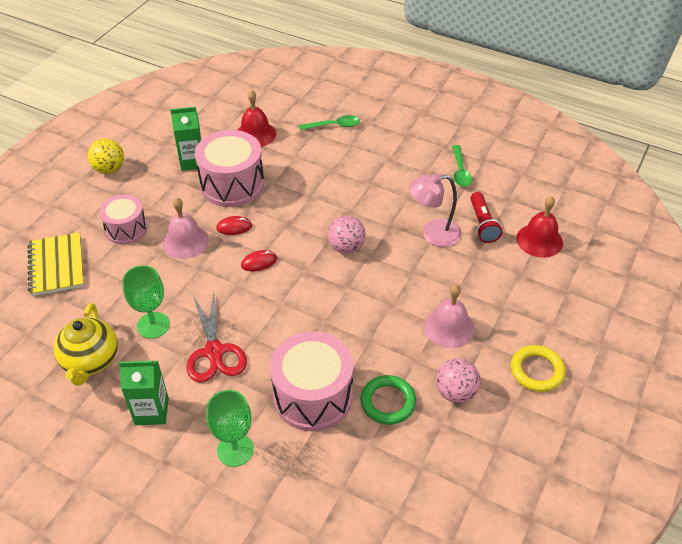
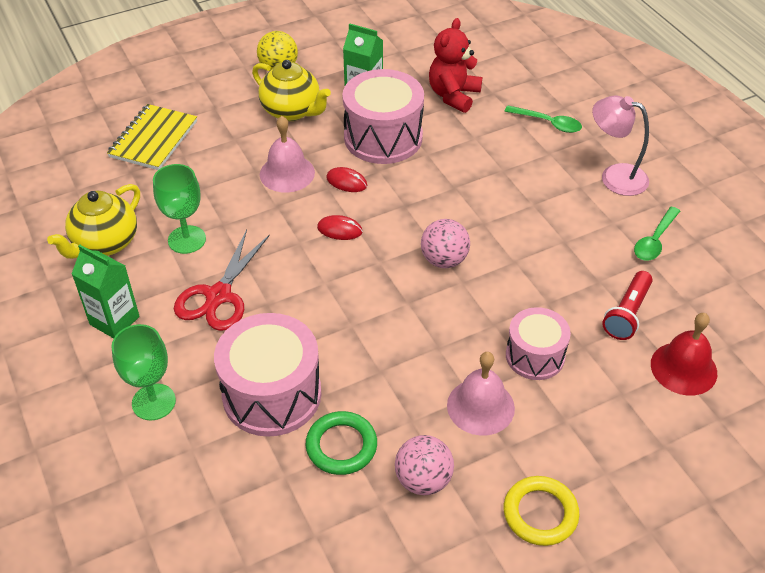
camera: 35 degrees right, 0 degrees up
(126, 229) = (243, 134): pink drum -> pink drum (535, 356)
(149, 196) = (292, 111): none -> yellow teapot
(255, 134) = (453, 95): red bell -> red teddy bear
(433, 234) = (556, 294): pink lamp -> pink lamp (614, 176)

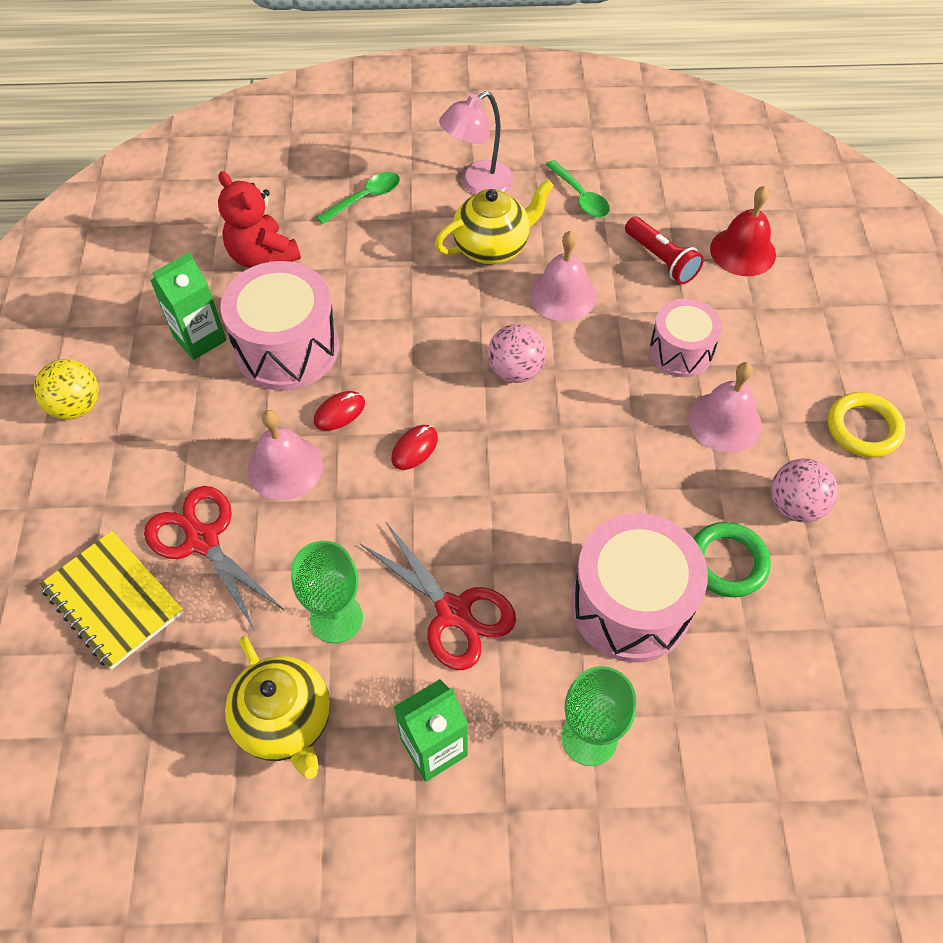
camera: 65 degrees left, 10 degrees up
(213, 158) = (202, 540): none -> red scissors
(292, 111) = (173, 421): yellow teapot -> yellow teapot (492, 247)
(539, 263) = (563, 295): none -> pink bell

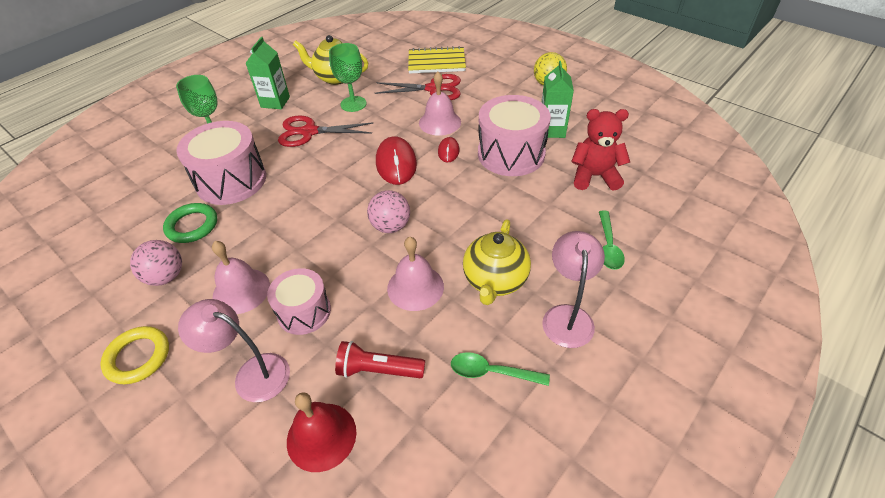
camera: 135 degrees right, 10 degrees down
(414, 448) = (396, 163): red mouse -> red mouse, size x1.85
(765, 333) = (252, 373): none -> pink lamp

